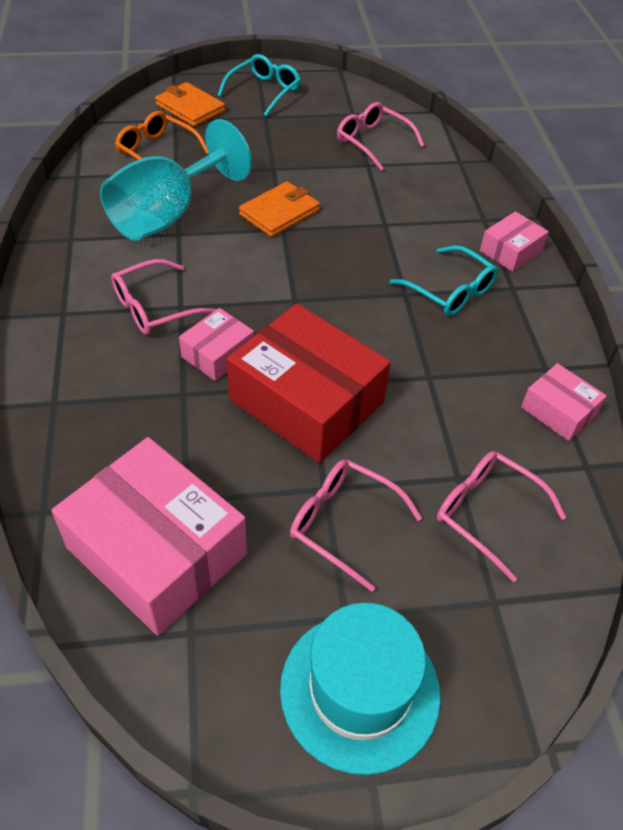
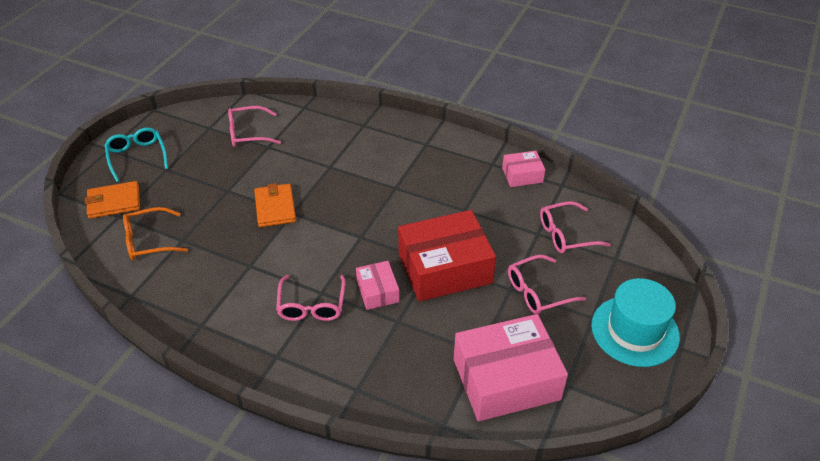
camera: 55 degrees left, 5 degrees down
(167, 214) = (224, 263): turquoise goblet -> none
(450, 291) = (408, 169): turquoise glasses -> none
(510, 251) = (398, 129): pink box -> none

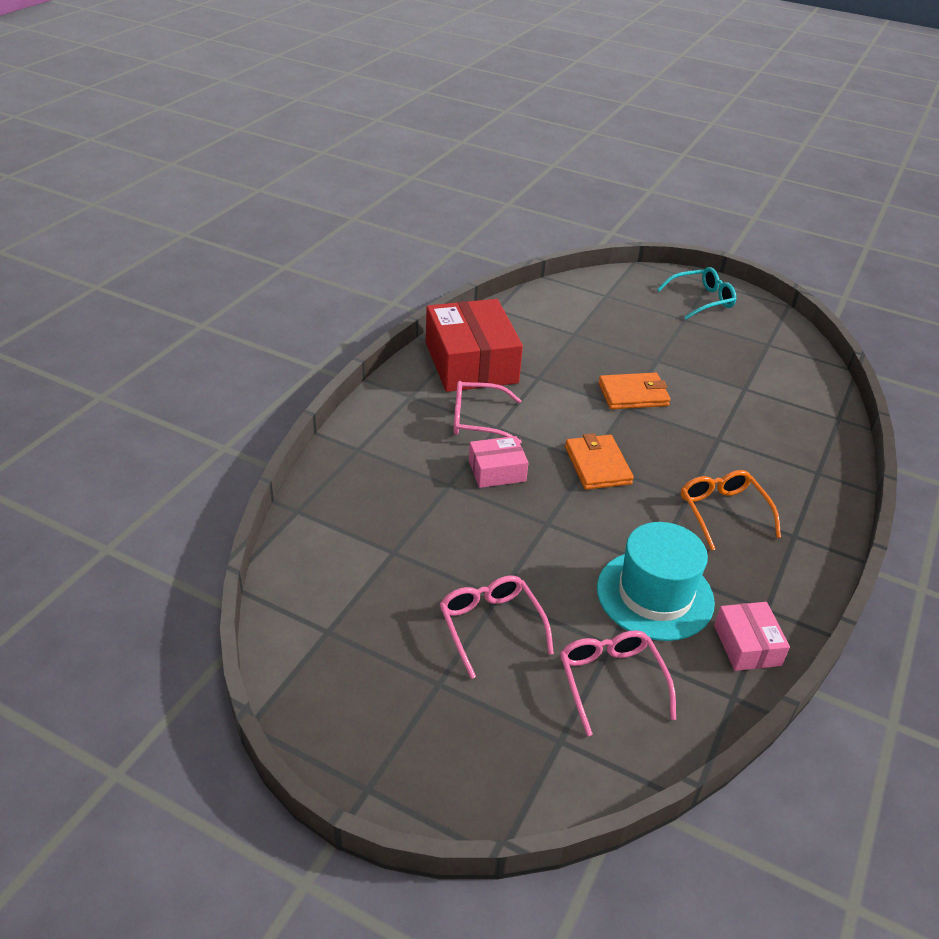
camera: 90 degrees right, 5 degrees down
(114, 202) = (626, 291): orange wallet -> orange wallet (597, 465)
(149, 241) = (571, 314): orange glasses -> orange glasses (723, 512)
(248, 133) = (767, 373): pink glasses -> none
(445, 268) = (536, 533): red box -> red box (471, 363)
(506, 379) = (348, 572): pink box -> none
(635, 331) = (408, 733): turquoise hat -> turquoise hat (655, 595)

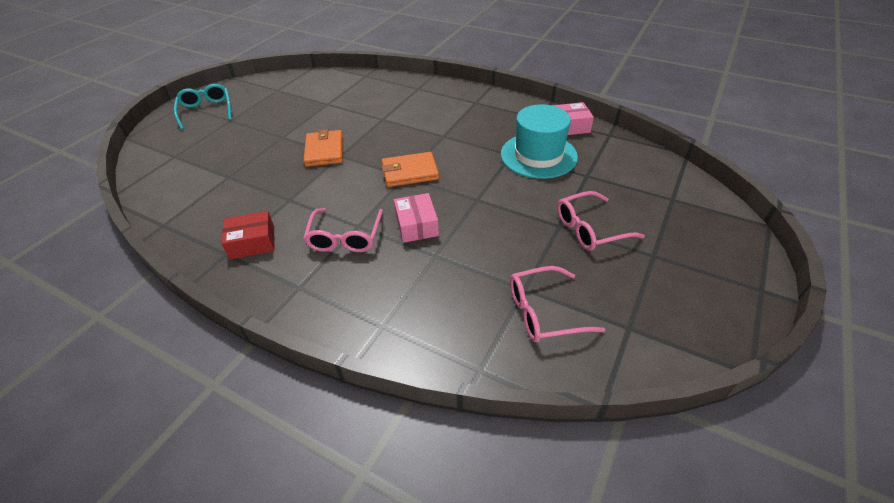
camera: 85 degrees left, 5 degrees up
(471, 363) = (252, 242): red box -> red box, size x0.49
(611, 681) = (617, 176): pink glasses -> pink glasses (544, 312)
(723, 512) = (458, 124): orange glasses -> none

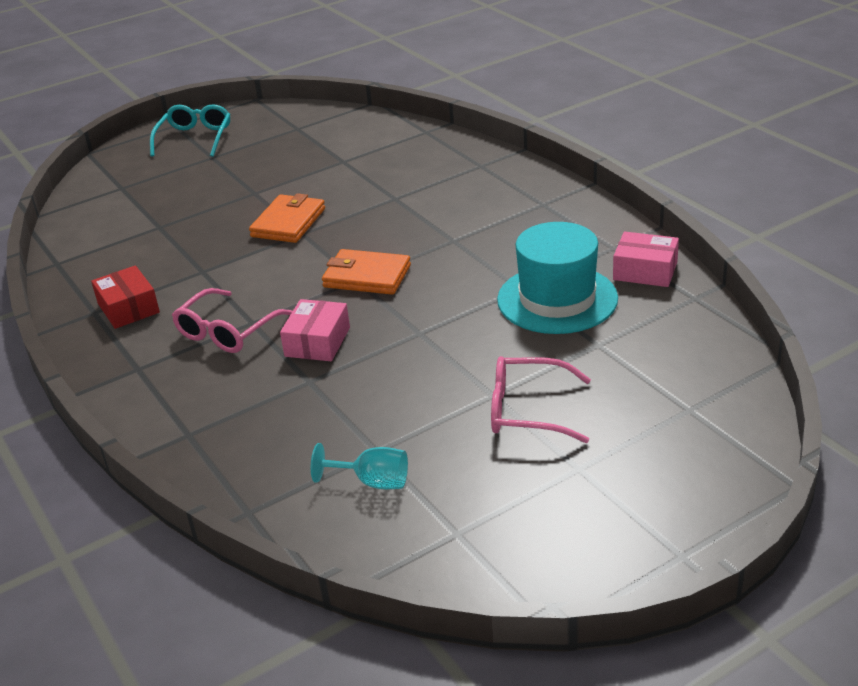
camera: 30 degrees right, 10 degrees down
(252, 242) = (128, 308): red box -> red box turned 45 degrees clockwise
(544, 312) = (372, 482): pink glasses -> turquoise goblet

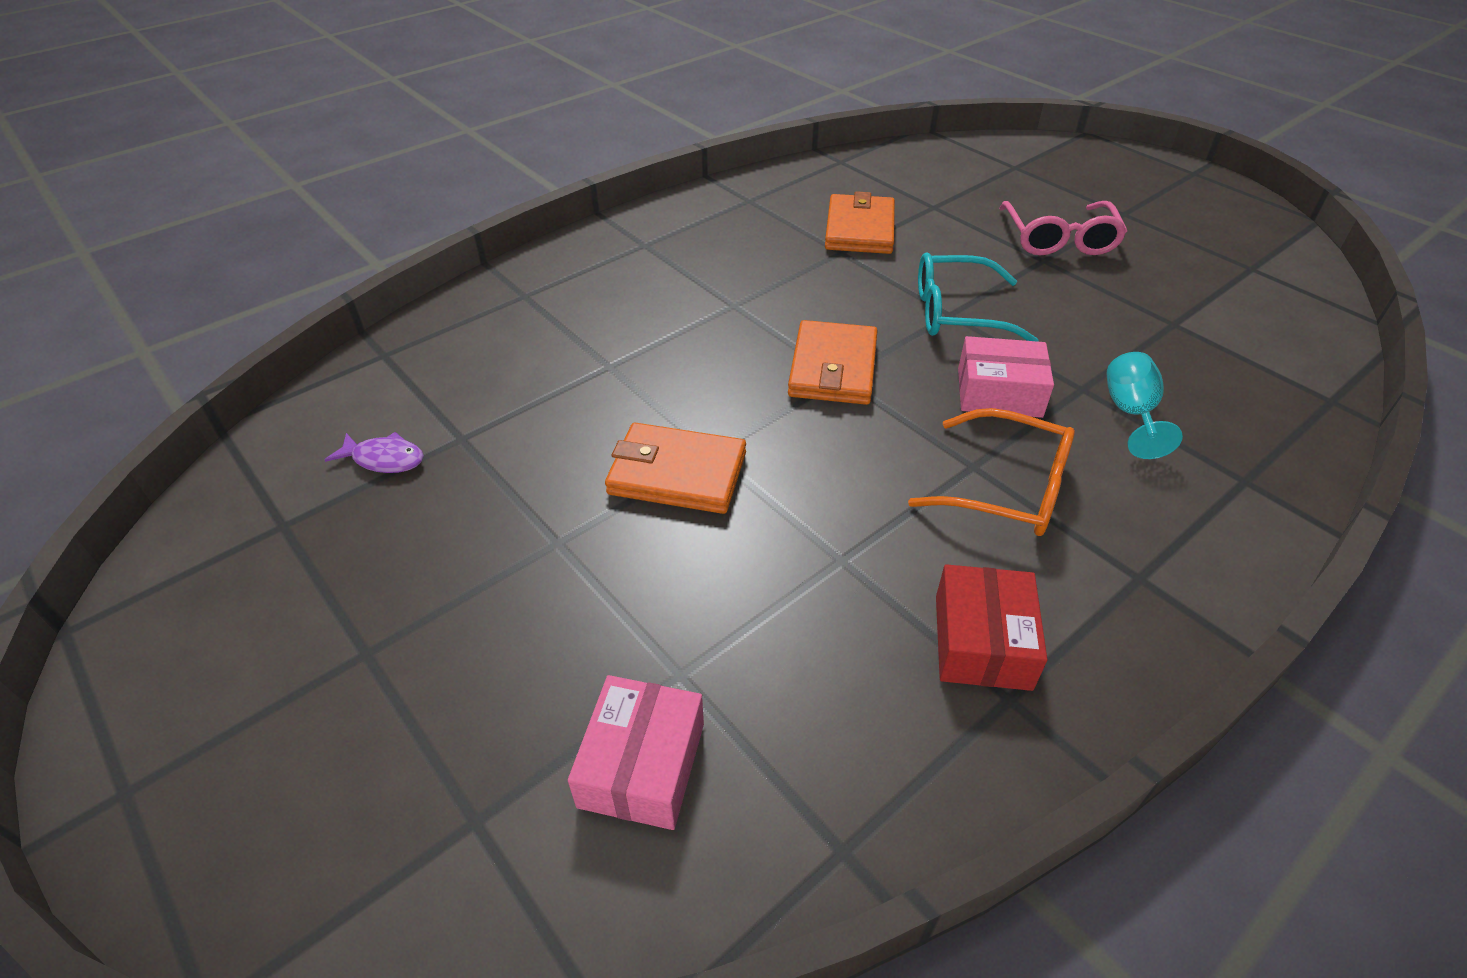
camera: 100 degrees left, 10 degrees up
(128, 308) = (982, 641): red box -> red box turned 45 degrees counterclockwise
(195, 138) = (242, 716): turquoise glasses -> turquoise glasses (958, 313)
(227, 331) = (1007, 488): pink glasses -> orange glasses
(333, 144) = (384, 459): none -> purple fish
(372, 482) = (1223, 320): turquoise goblet -> turquoise goblet (1130, 413)
(557, 299) = (859, 229): turquoise hat -> orange wallet
(645, 271) = (796, 183): pink box -> pink box (642, 764)

